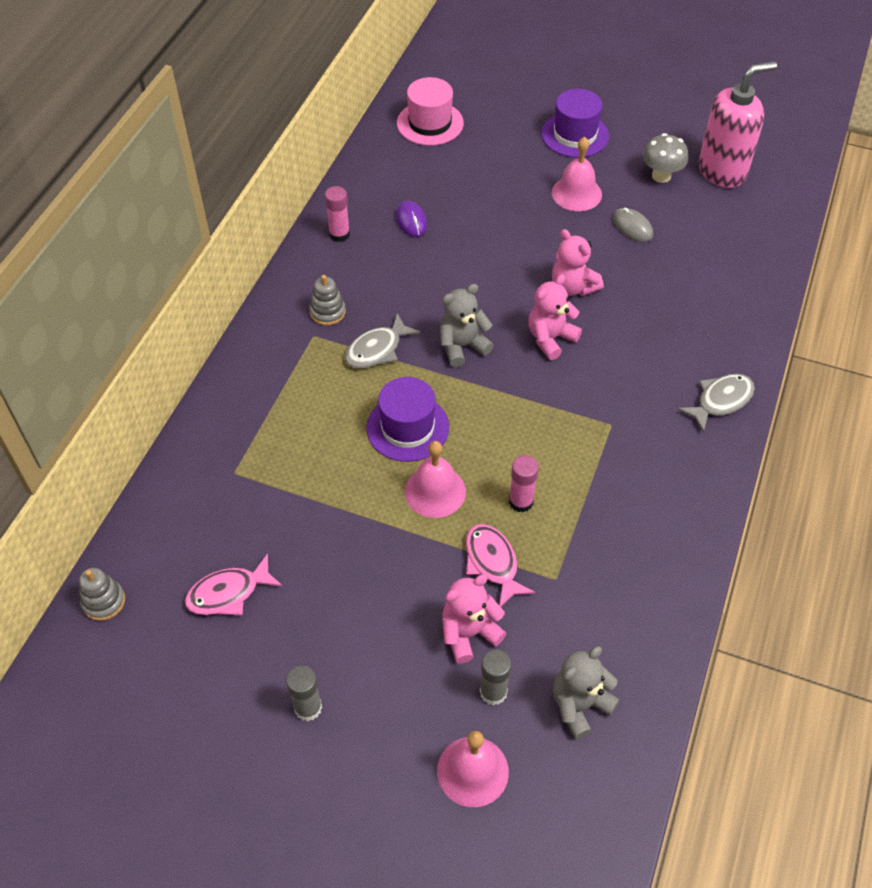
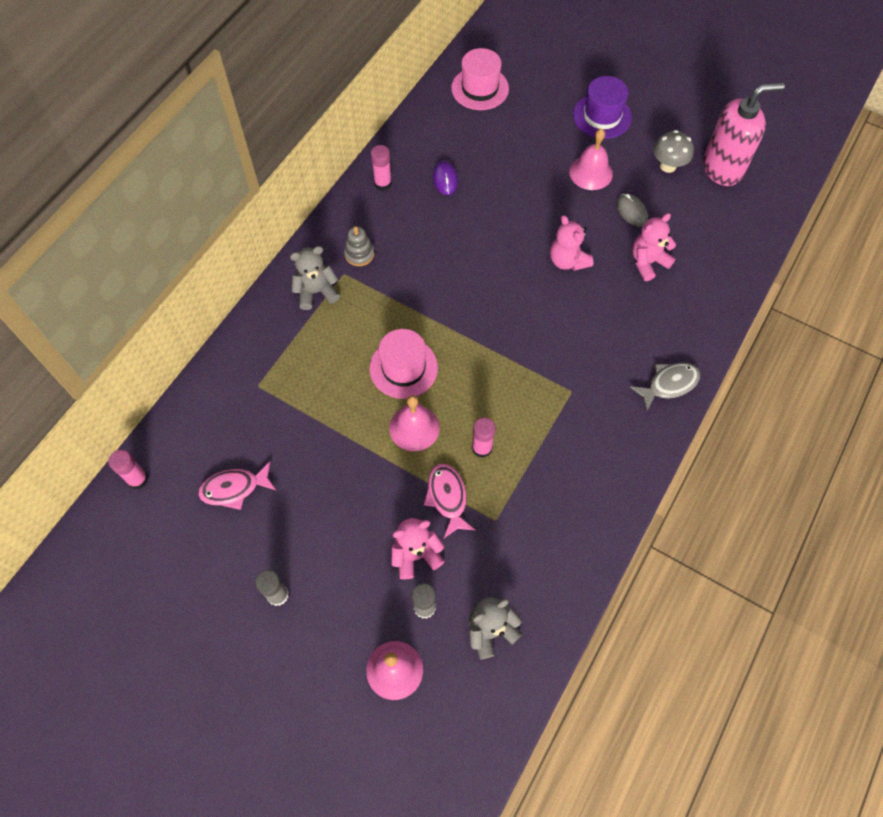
camera: 10 degrees right, 10 degrees up
(103, 601) = (137, 479): grey stacking toy -> pink glue stick
(377, 349) = (393, 294): grey fish -> none
(407, 427) = (403, 368): purple hat -> pink hat
(462, 346) = (463, 301): grey teddy bear -> grey teddy bear (316, 292)
(550, 338) = (538, 305): pink teddy bear -> pink teddy bear (648, 262)

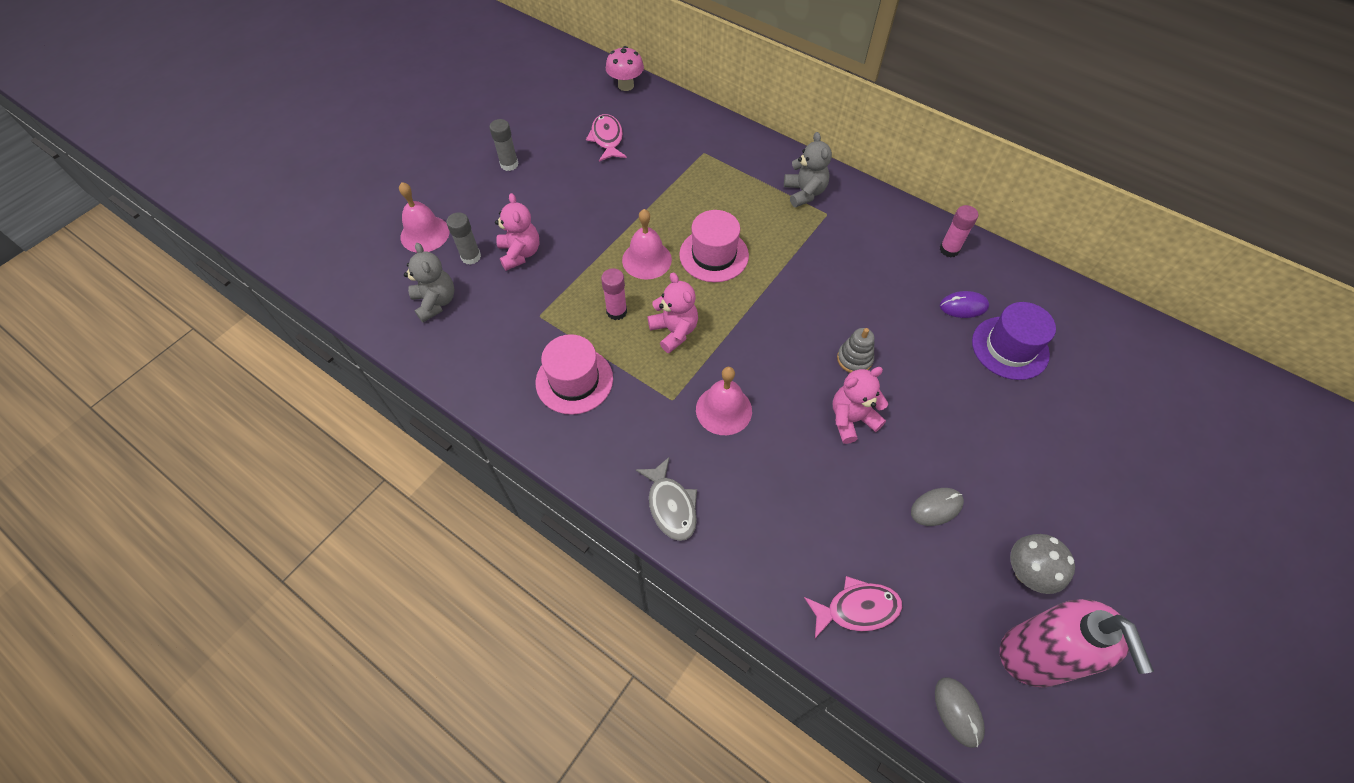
camera: 95 degrees right, 5 degrees down
(137, 479) = (626, 85): pink glue stick -> pink mushroom
(359, 254) = (852, 226): grey stacking toy -> grey stacking toy (854, 359)
(447, 497) = (570, 280): pink fish -> pink fish (857, 609)
(480, 88) = (1121, 354): pink hat -> pink hat (574, 380)
(591, 172) = (998, 466): pink bell -> pink bell (723, 410)
(602, 116) = (1106, 496): purple hat -> purple hat (1010, 348)
(648, 262) = (853, 513): pink teddy bear -> pink teddy bear (674, 331)
(768, 211) = (958, 712): none -> grey mouse

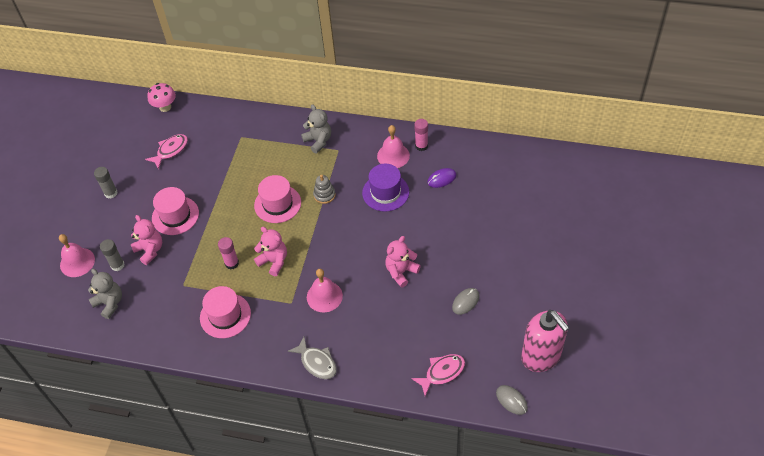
camera: 20 degrees left, 5 degrees down
(574, 221) = (175, 215): none -> pink hat
(607, 139) = (170, 150): pink fish -> pink fish turned 75 degrees clockwise
(646, 259) = (236, 223): pink bell -> pink bell (393, 155)
(854, 359) = (389, 236): grey stacking toy -> grey stacking toy (324, 195)
(1010, 348) = (476, 194): purple hat -> purple hat (385, 192)
(1026, 572) = (524, 316): grey mushroom -> none

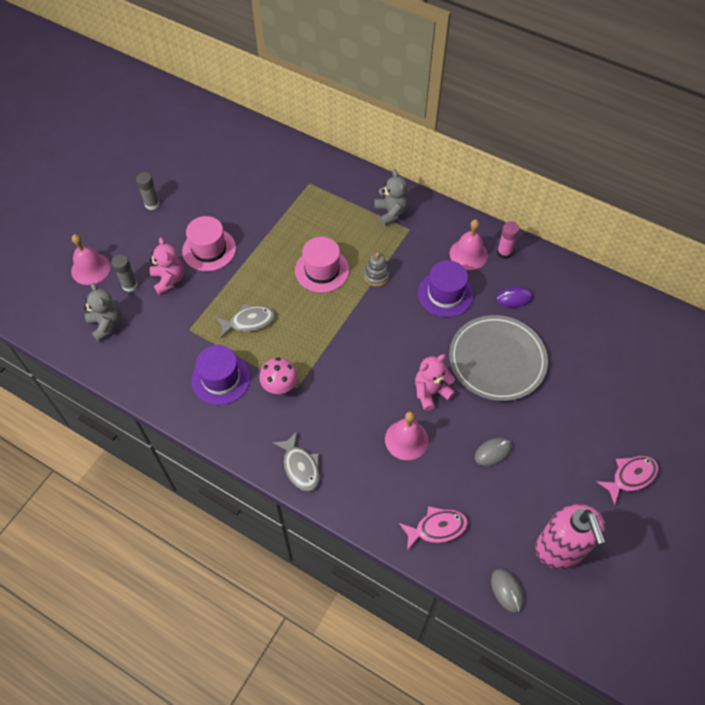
camera: 15 degrees right, 5 degrees up
(165, 107) = (241, 127): pink mushroom -> pink mushroom (280, 386)
(170, 150) = (230, 176): pink fish -> pink fish (630, 477)
(225, 315) = (221, 378): pink hat -> purple hat
(232, 263) = (249, 322): pink glue stick -> grey fish
(274, 261) = (294, 334): pink teddy bear -> none
(324, 296) = (335, 392): pink bell -> pink bell (406, 439)
(444, 231) = (497, 360): none -> grey plate

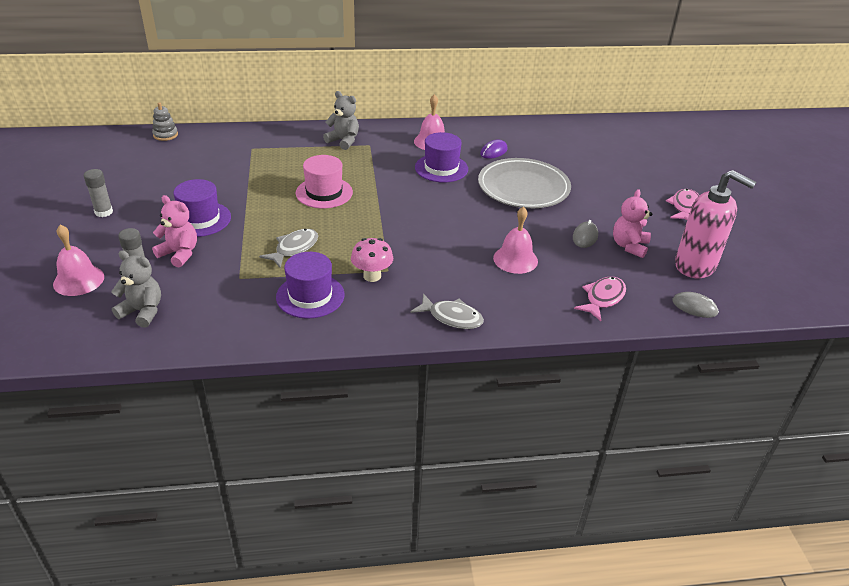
camera: 40 degrees left, 20 degrees down
(209, 249) = (200, 219): pink hat -> purple hat
(376, 276) = (374, 179): grey stacking toy -> grey stacking toy (165, 135)
(431, 392) = (499, 225): pink teddy bear -> pink teddy bear (629, 246)
(504, 252) = (456, 132): pink glue stick -> none

